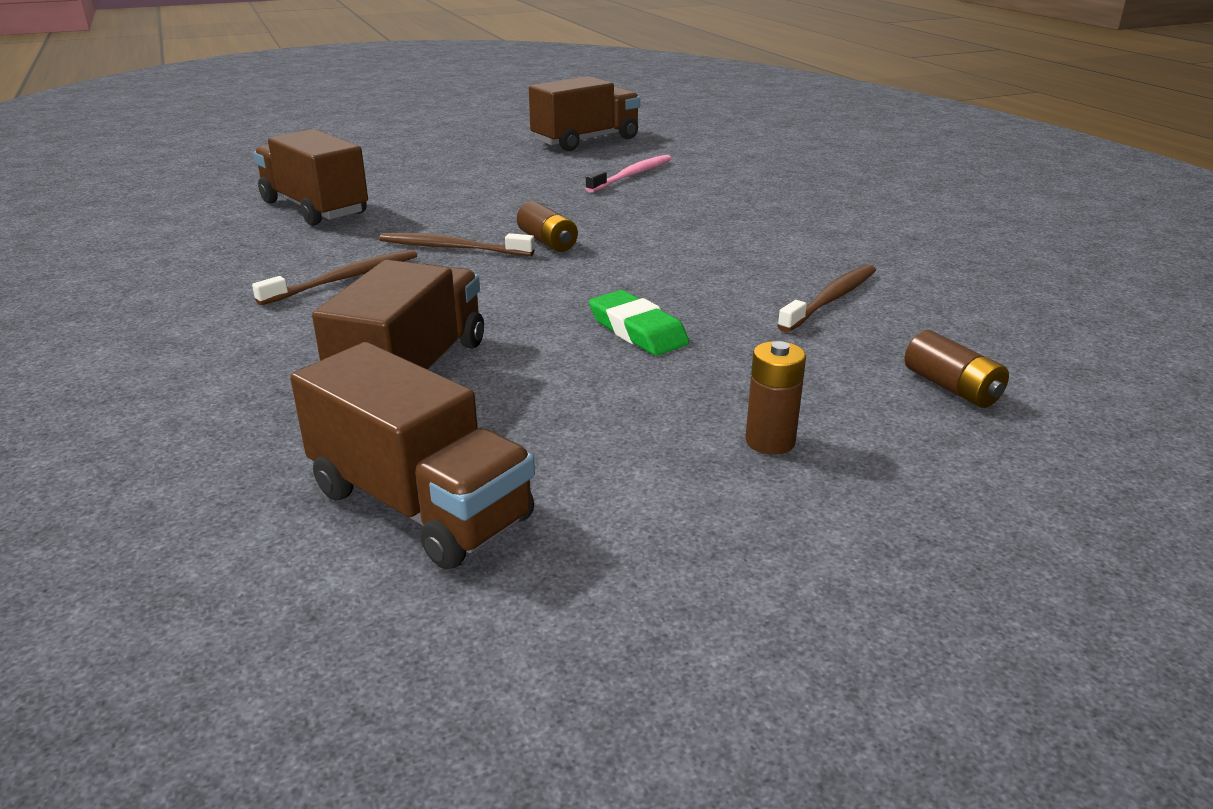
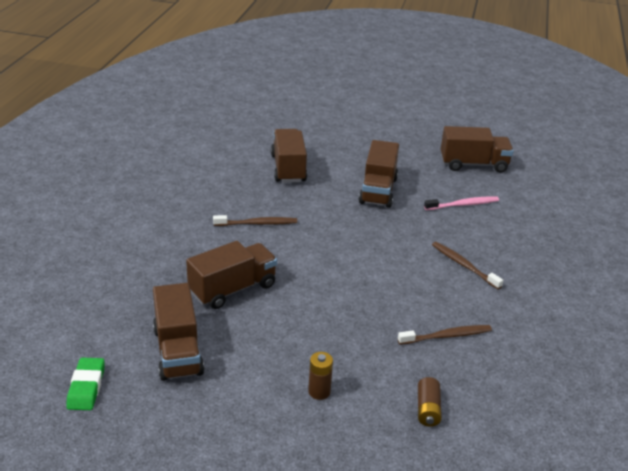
camera: 35 degrees right, 5 degrees up
(452, 248) = (319, 223): brown toothbrush -> brown toothbrush (464, 265)
(494, 193) = (378, 190): none -> brown truck
(547, 241) = (364, 237): brown battery -> none
(637, 330) = (338, 311): green eraser -> green eraser (86, 387)

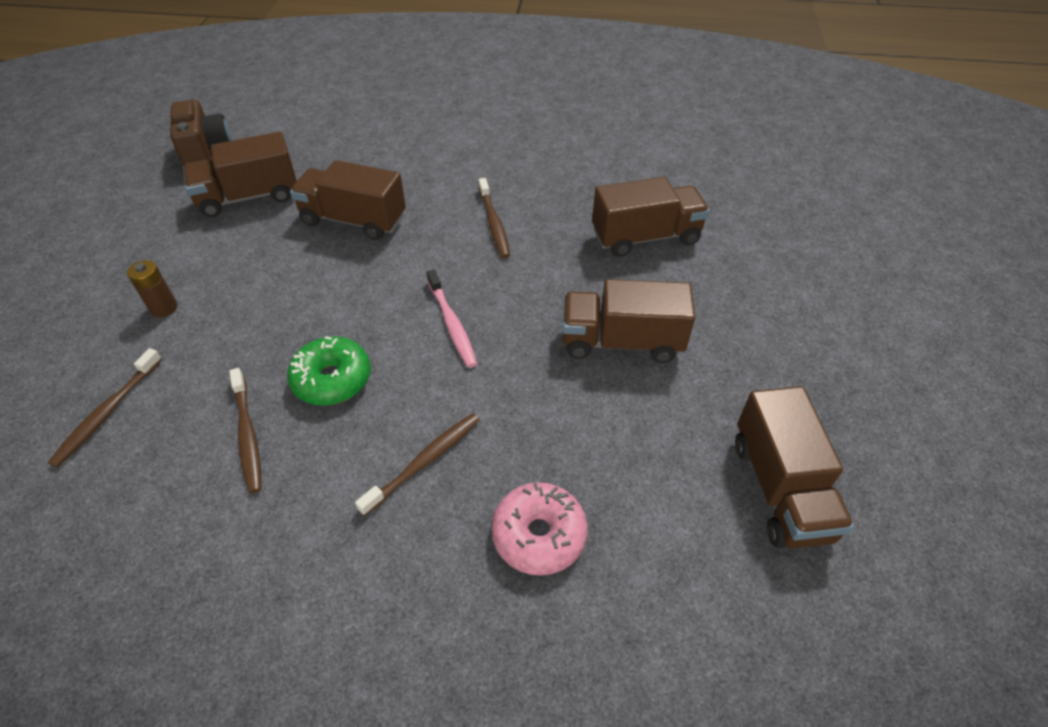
camera: 85 degrees right, 15 degrees up
(86, 387) = (207, 152): green eraser -> brown camera
(232, 289) = (353, 220): brown truck -> brown truck turned 150 degrees clockwise
(401, 300) = (332, 379): none -> green donut
(427, 409) = (107, 412): brown battery -> brown toothbrush
(463, 205) = (616, 465): pink toothbrush -> pink toothbrush (452, 324)
(505, 232) = (539, 535): none -> pink donut

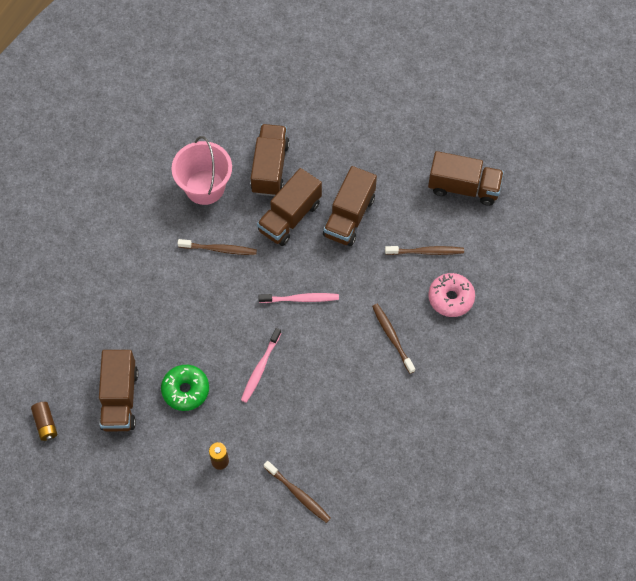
camera: 70 degrees left, 15 degrees up
(207, 152) = (45, 424): brown camera -> brown battery
(247, 435) = (343, 421): brown toothbrush -> brown toothbrush (426, 252)
(322, 310) = (260, 368): none -> pink toothbrush
(332, 379) = (319, 372): green donut -> green donut (185, 390)
(353, 220) = (178, 334): brown truck -> brown truck (290, 217)
(577, 188) = (205, 187): none -> pink bucket

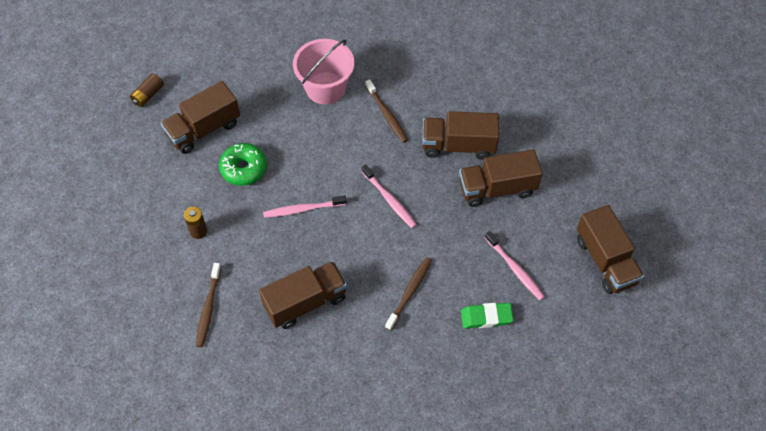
camera: 55 degrees right, 5 degrees down
(205, 187) = (434, 71): pink bucket -> pink bucket (325, 88)
(270, 168) = (491, 104): brown truck -> brown truck (305, 302)
(426, 252) = (515, 269): brown toothbrush -> pink toothbrush
(451, 298) = (486, 317): pink donut -> green eraser

